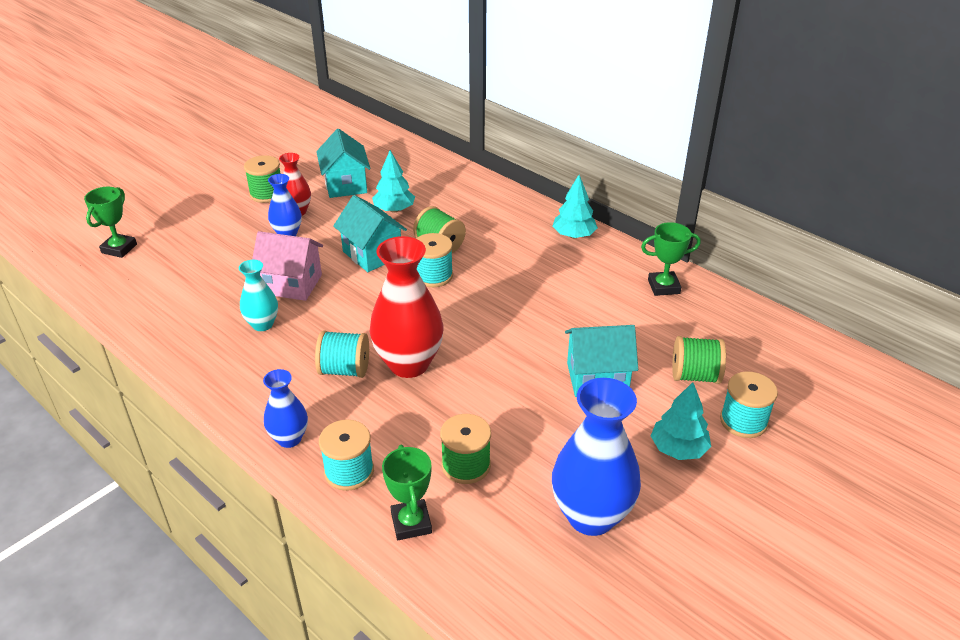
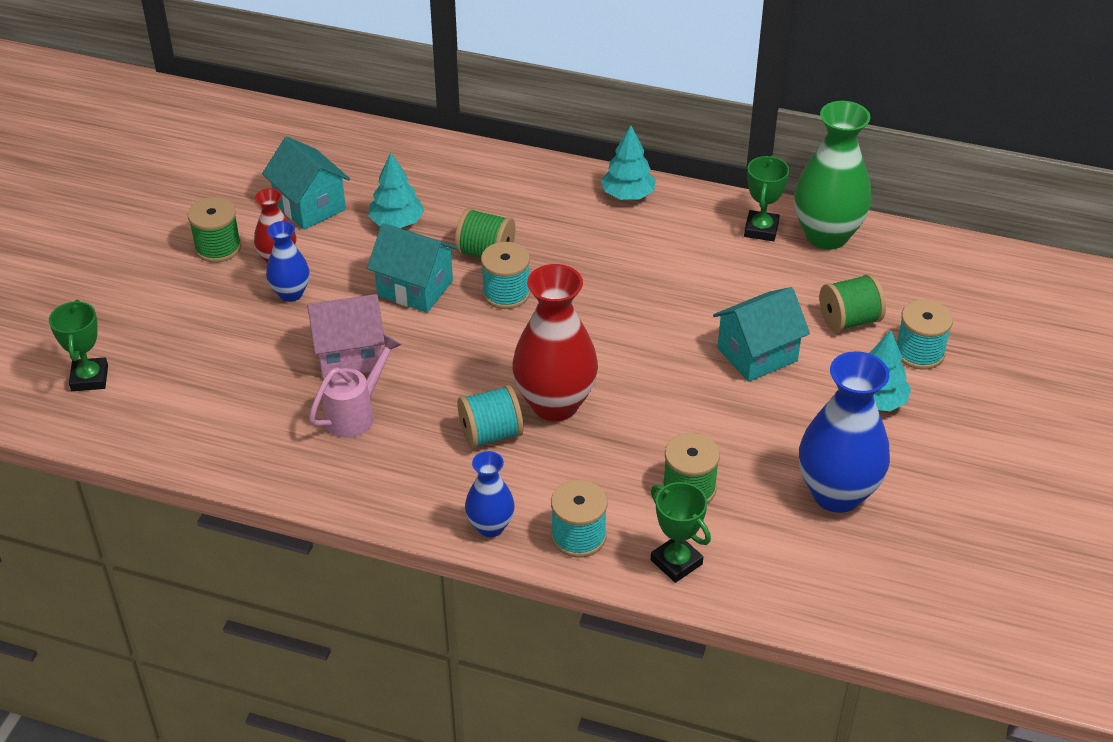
camera: 25 degrees left, 5 degrees up
(262, 324) = (355, 414): turquoise vase -> pink watering can
(663, 287) = (761, 229): green trophy -> green trophy turned 45 degrees counterclockwise
(716, 306) = (826, 235): none -> green vase

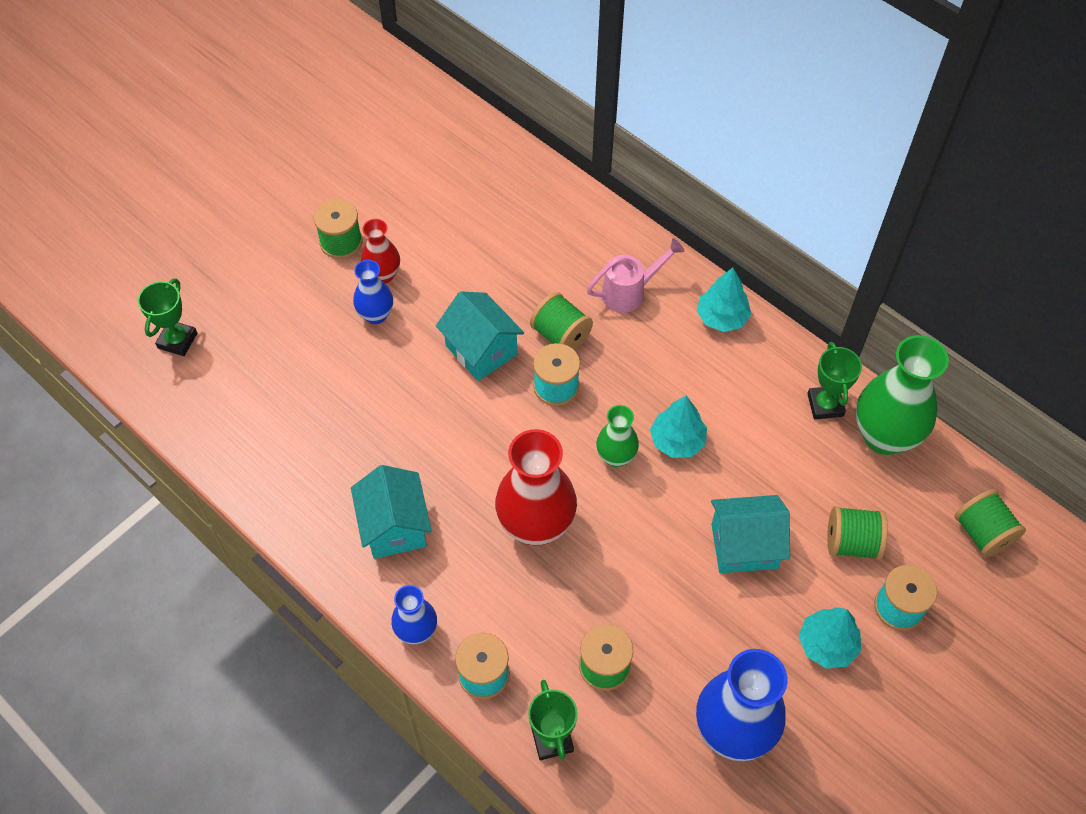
camera: 25 degrees right, 15 degrees up
(310, 206) = (437, 225): turquoise house -> turquoise house (395, 527)
(349, 355) = (391, 401): pink house -> none
(355, 414) = (366, 465): pink watering can -> pink watering can (629, 292)
(397, 222) = (502, 271): turquoise tree -> turquoise tree (677, 441)
(491, 434) = (466, 534): turquoise spool -> none
(597, 327) = (616, 457): none -> green vase
(761, 229) = (825, 405): green trophy -> green trophy turned 45 degrees counterclockwise
(953, 277) = (982, 533): none -> green spool

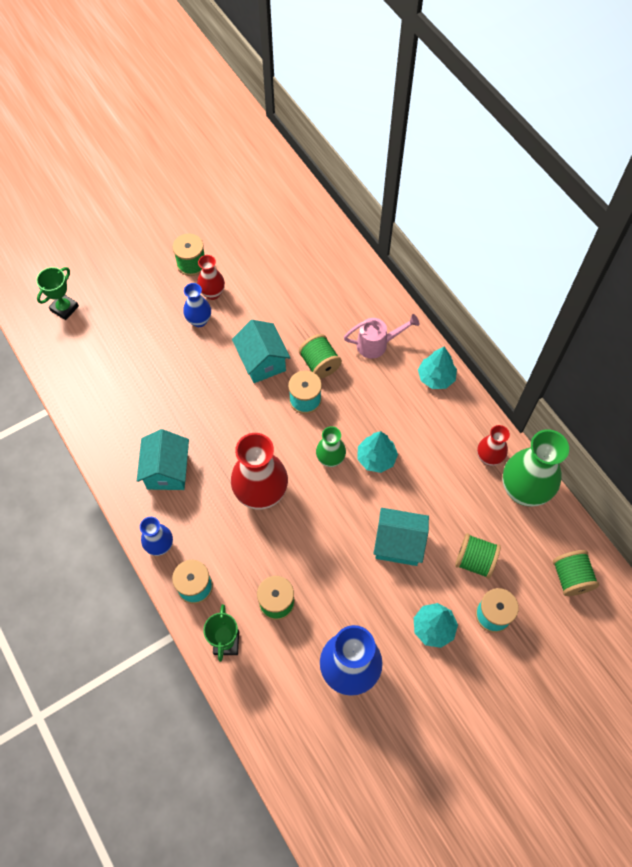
camera: 15 degrees right, 5 degrees up
(825, 405) = (488, 458): green trophy -> red vase

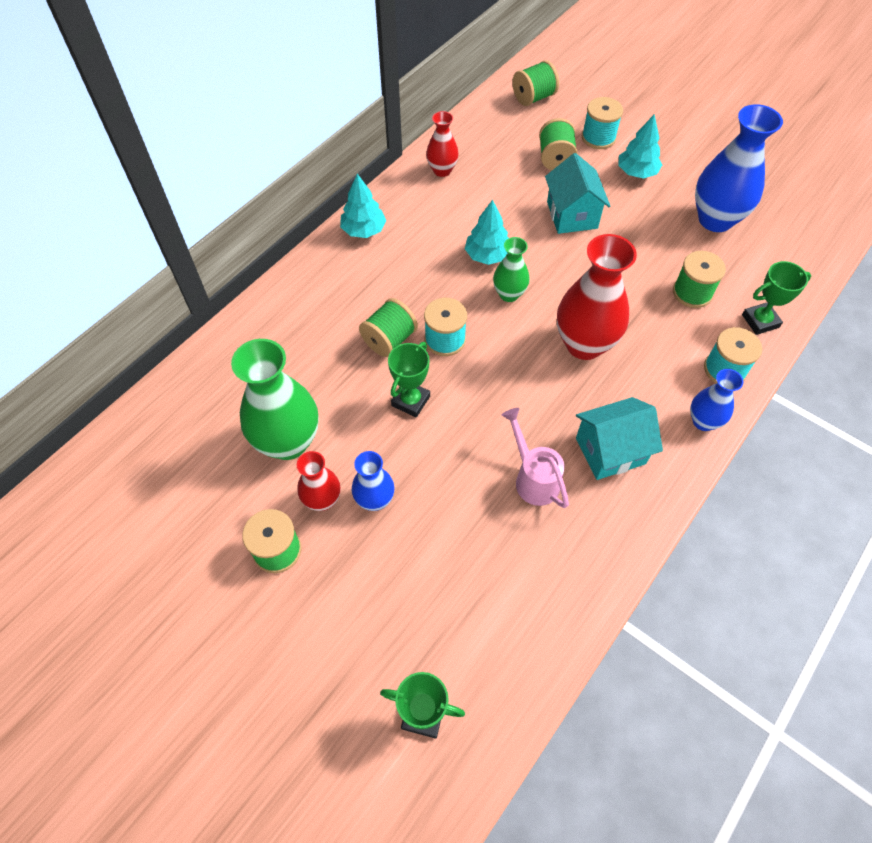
camera: 110 degrees left, 5 degrees down
(262, 362) = (411, 401): turquoise house -> green trophy
(377, 344) = (339, 292): pink watering can -> pink watering can (533, 478)
(523, 490) = (465, 140): green vase -> green vase (288, 442)

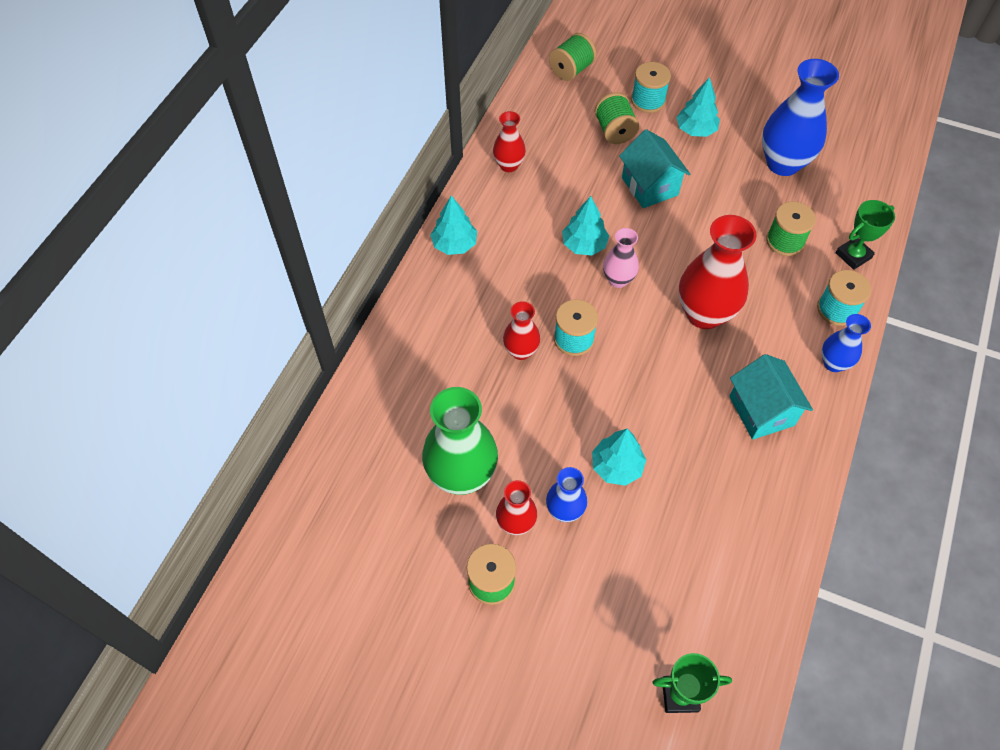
camera: 15 degrees left, 0 degrees up
(389, 340) = (521, 351): green spool -> red vase
(411, 401) = (563, 407): green trophy -> none
(442, 470) = (616, 466): none -> turquoise tree
(509, 294) = (618, 280): green vase -> pink vase
(533, 478) = (702, 453): pink watering can -> none
(610, 451) = (761, 411): turquoise house -> turquoise house turned 75 degrees counterclockwise

